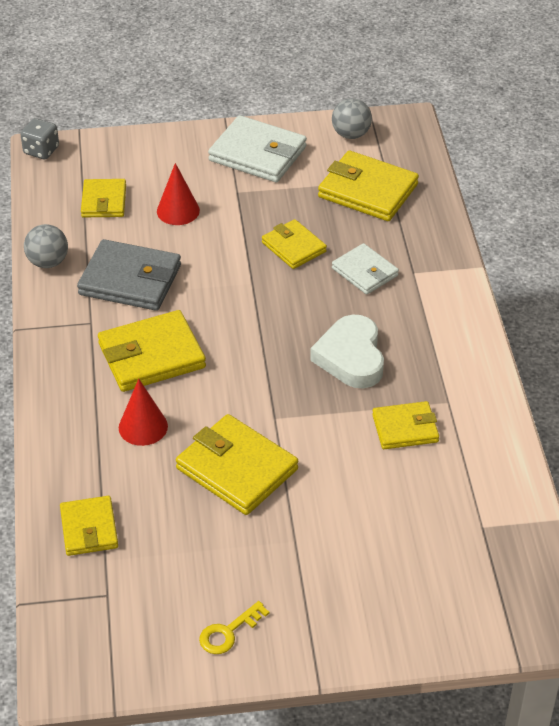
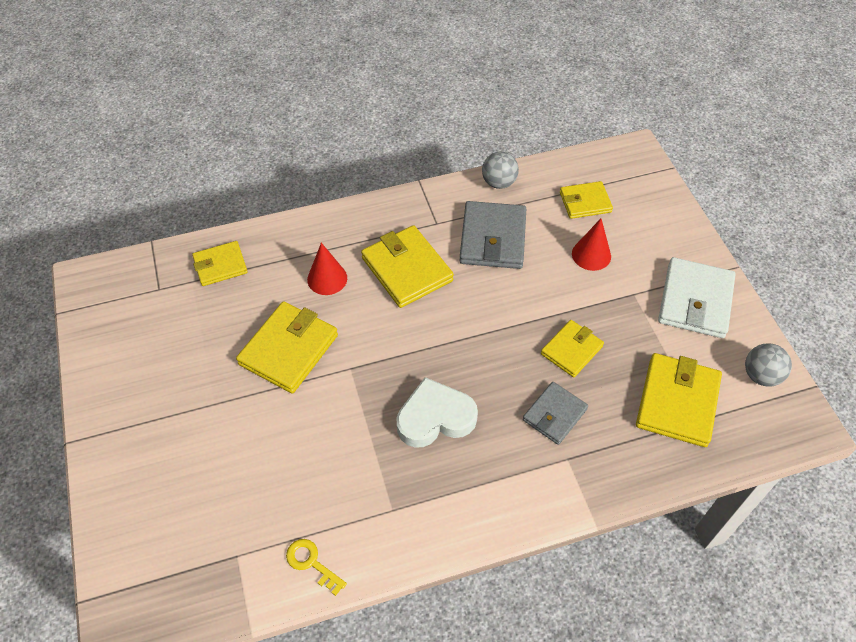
camera: 80 degrees right, 10 degrees up
(41, 150) = (634, 149): grey dice -> none
(228, 632) = (122, 371): yellow key -> yellow key (312, 563)
(365, 272) = (554, 415): white wallet -> grey wallet
(405, 428) = (351, 475): yellow wallet -> none

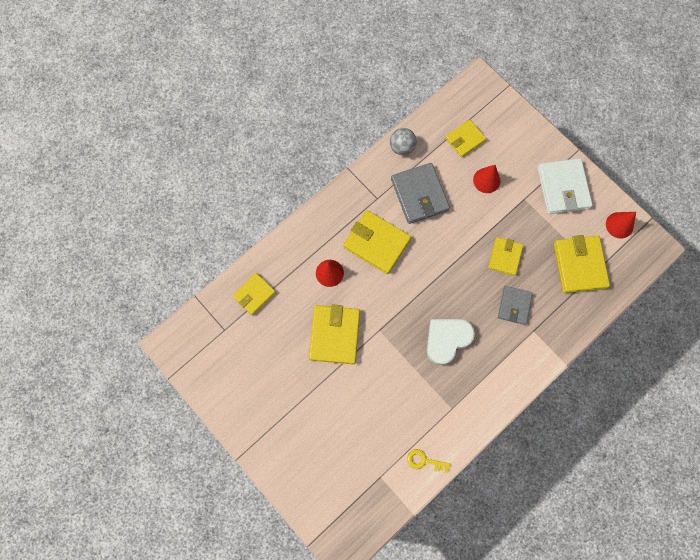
camera: 25 degrees left, 20 degrees up
(761, 375) = (619, 225): grey ball -> red cone

